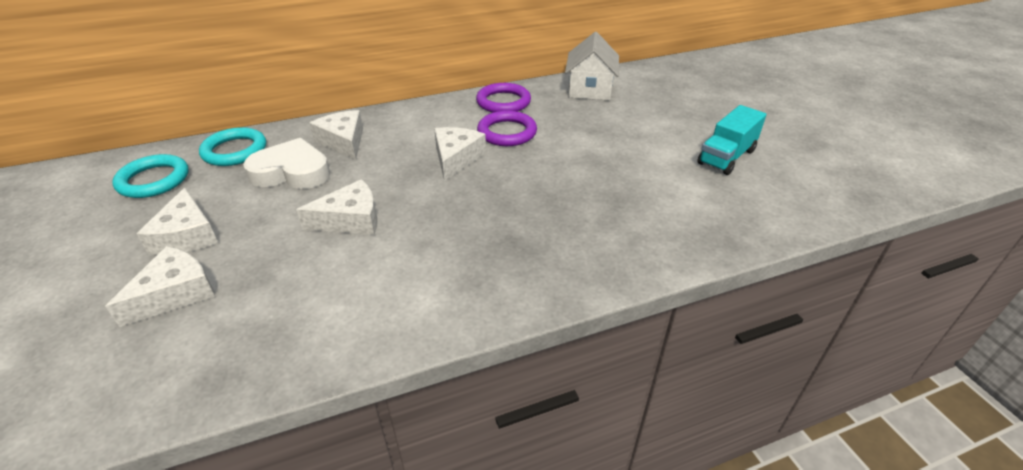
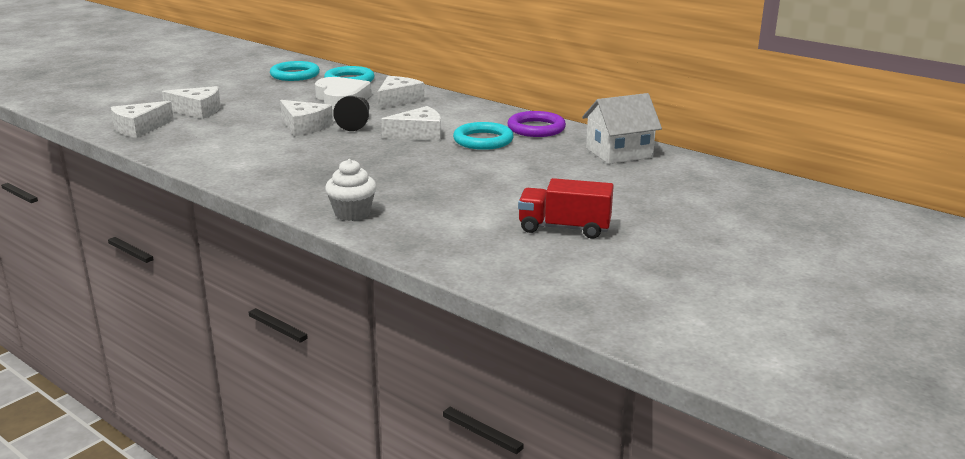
camera: 60 degrees right, 15 degrees down
(187, 235) = (249, 97): white cheese -> white cheese (139, 128)
(382, 184) = (355, 123): none -> black pawn
(507, 132) = (483, 140): purple ring -> turquoise ring
(635, 253) = (352, 213): none -> white cupcake
(726, 157) = (564, 228): turquoise truck -> red truck

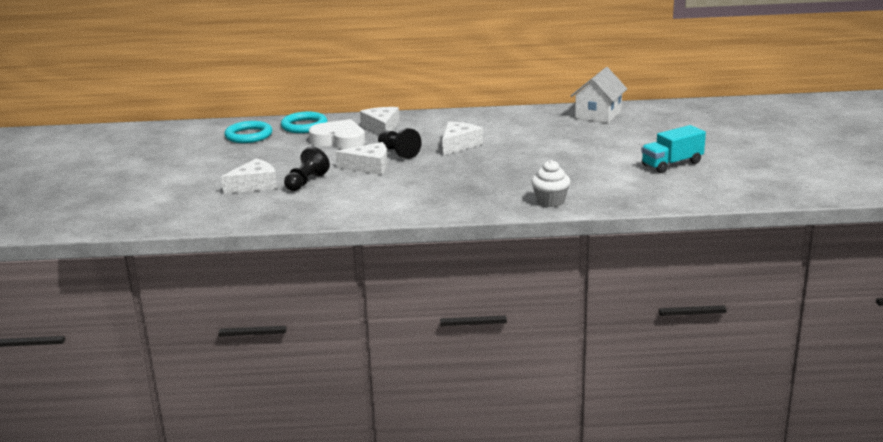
camera: 40 degrees left, 0 degrees up
(139, 128) = (248, 212): white cheese -> none
(232, 121) = (306, 182): none -> black pawn
(483, 140) = (507, 134): turquoise ring -> none
(536, 128) = (518, 116): purple ring -> none
(564, 228) = (672, 164): red truck -> turquoise truck

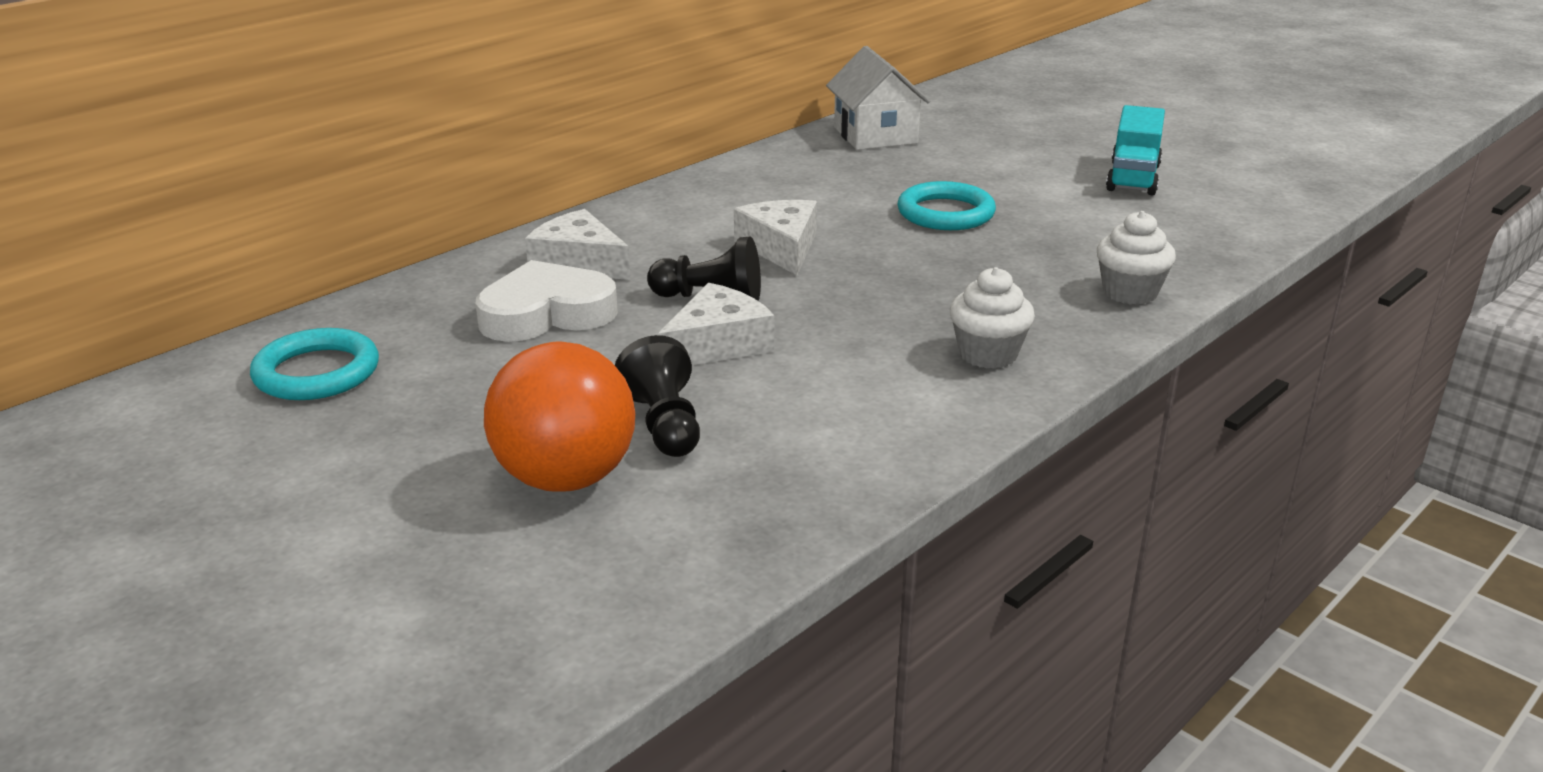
camera: 45 degrees left, 5 degrees up
(254, 185) = (565, 478): white cheese -> orange ball
(304, 126) = (407, 309): turquoise ring -> turquoise ring (945, 213)
(446, 200) = (987, 354): none -> white cupcake

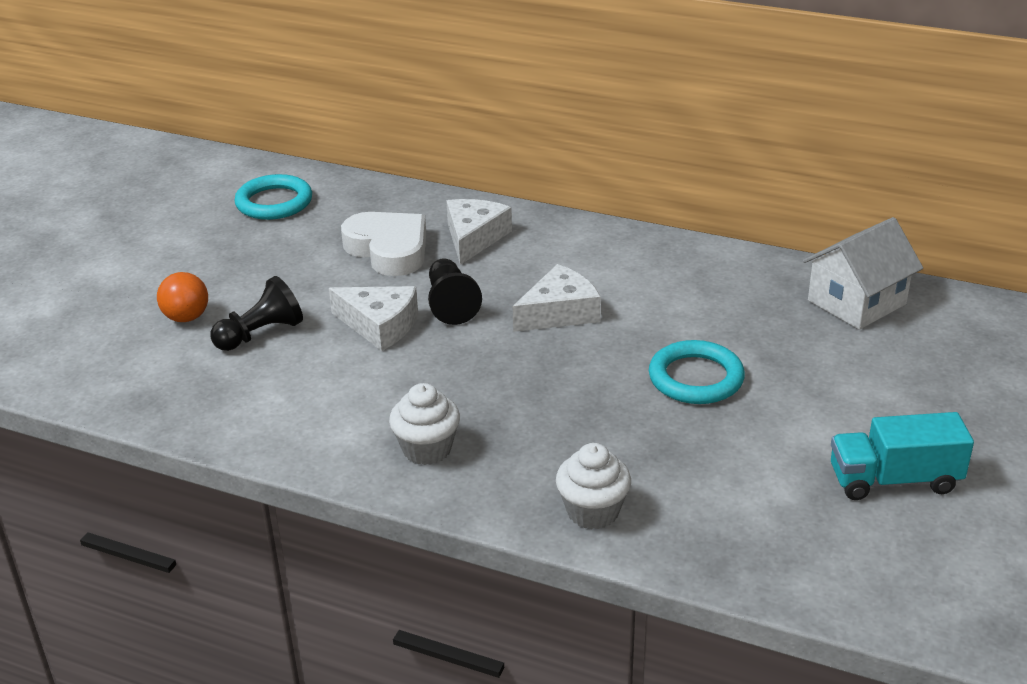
camera: 70 degrees right, 5 degrees up
(565, 478) = (186, 317): orange ball -> orange ball, size x0.54

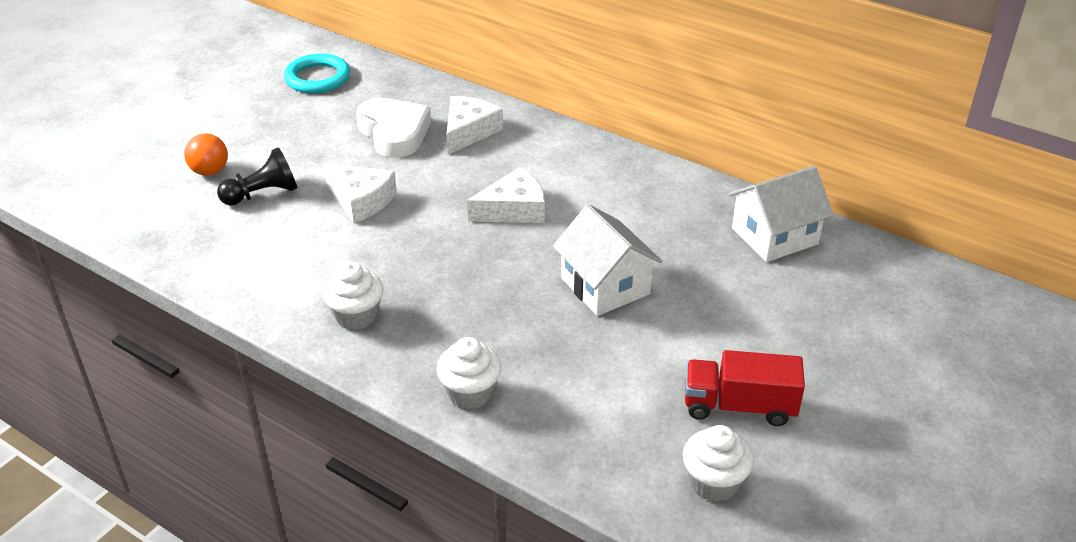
camera: 10 degrees right, 5 degrees up
(451, 304) = (426, 189): black pawn -> none
(696, 378) = (605, 286): turquoise ring -> white house
(894, 480) = (739, 406): turquoise truck -> red truck
(901, 563) = (714, 483): none -> white cupcake

